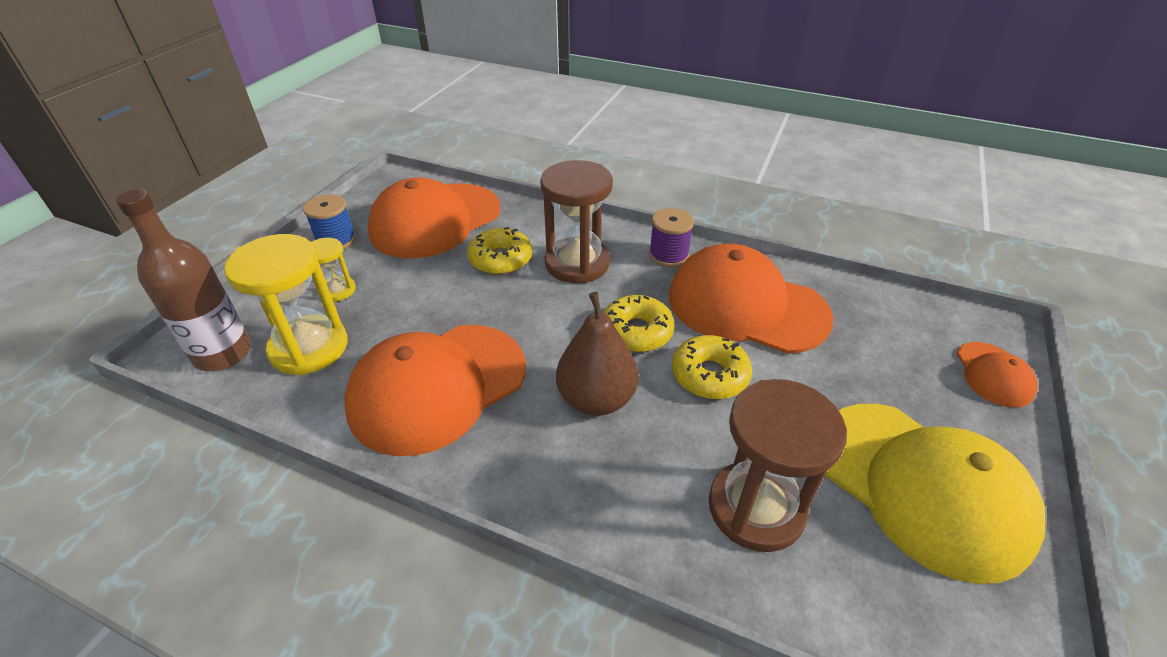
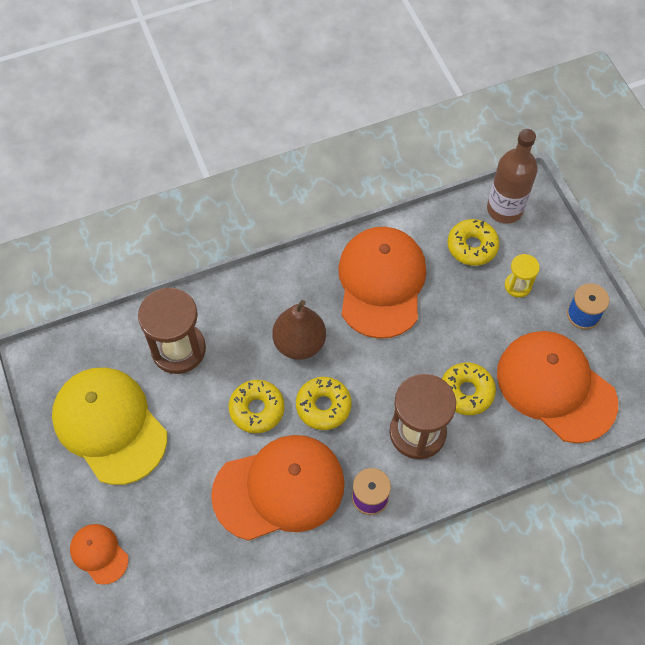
camera: 135 degrees right, 20 degrees up
(309, 348) = (472, 246): yellow hourglass -> yellow donut
(435, 220) = (555, 387): orange cap -> orange cap turned 45 degrees counterclockwise
(921, 486) = (110, 425): yellow cap -> yellow cap turned 45 degrees clockwise

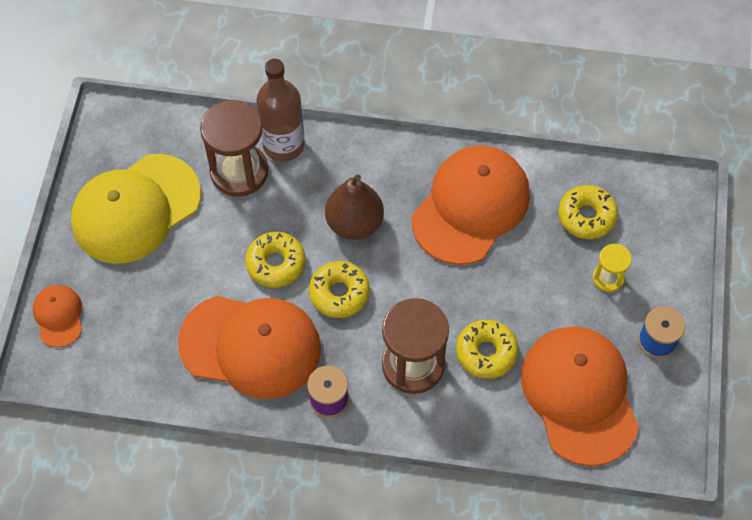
camera: 30 degrees right, 0 degrees up
(110, 425) = (136, 209): yellow cap -> yellow cap turned 120 degrees counterclockwise
(504, 209) = (646, 196): brown bottle -> brown bottle (283, 145)

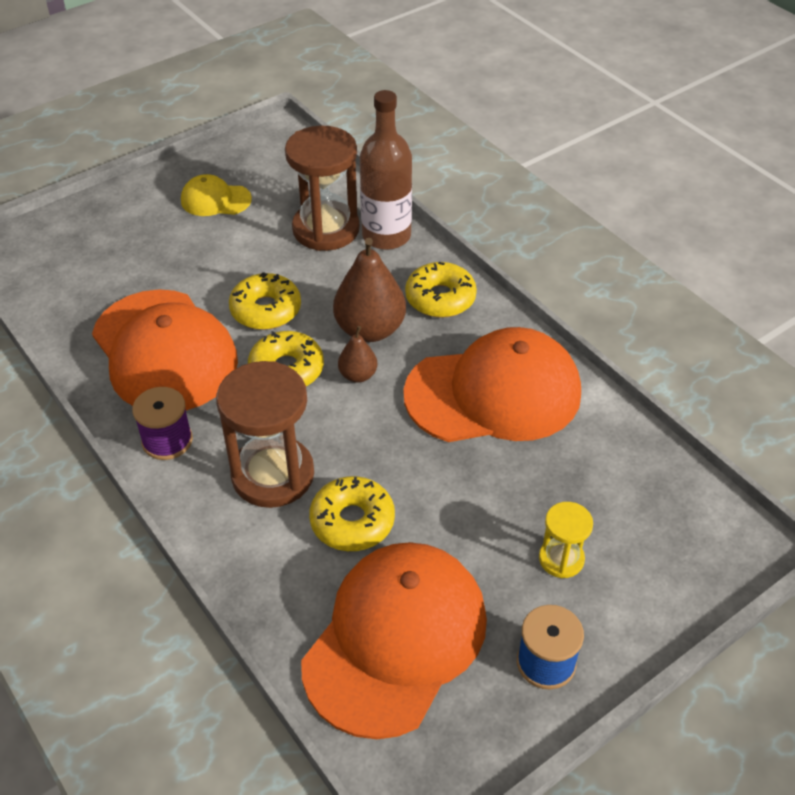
camera: 45 degrees right, 15 degrees down
(58, 316) = (65, 226): orange cap -> none
(136, 209) = (215, 200): yellow cap -> yellow cap, size x0.47
(384, 260) = (358, 375): none -> brown pear
(586, 216) = (605, 487): yellow donut -> yellow donut (440, 298)

